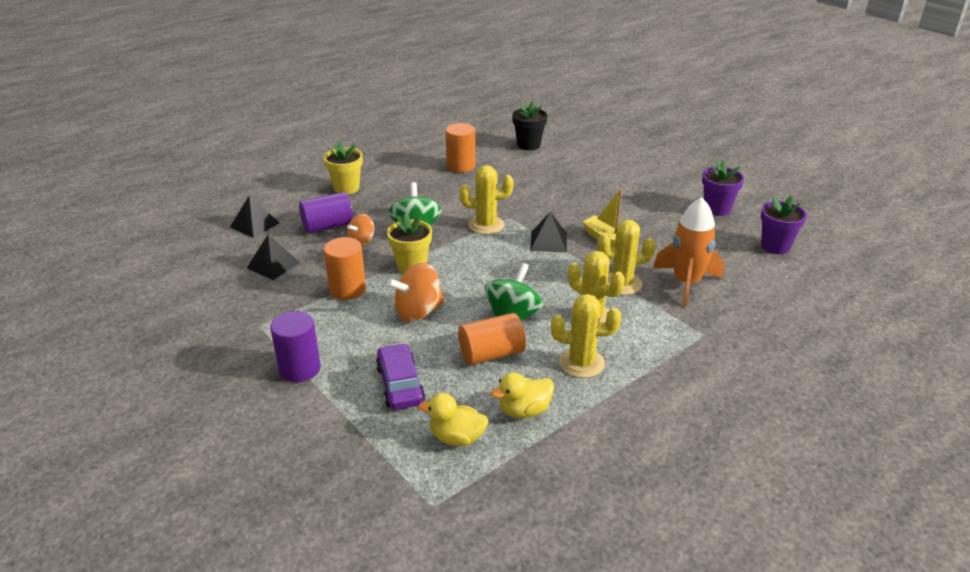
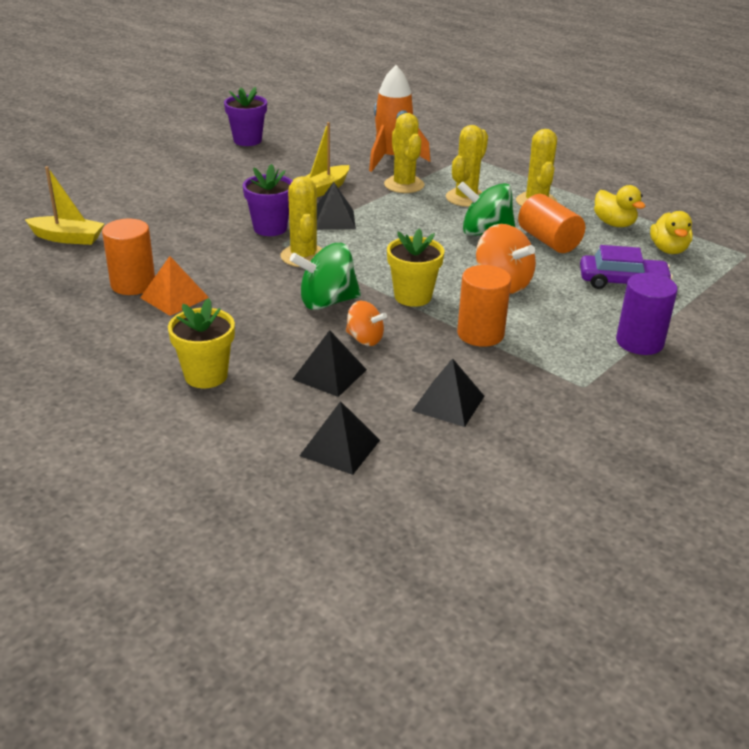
camera: 100 degrees left, 0 degrees up
(328, 226) = (329, 374): purple cylinder -> black pyramid
(400, 384) = (622, 282): purple car -> purple car turned 150 degrees counterclockwise
(440, 179) = (174, 297): none -> orange pyramid
(528, 145) = (68, 238): black flower pot -> yellow boat
(775, 246) = (316, 123): purple flower pot -> purple flower pot (270, 228)

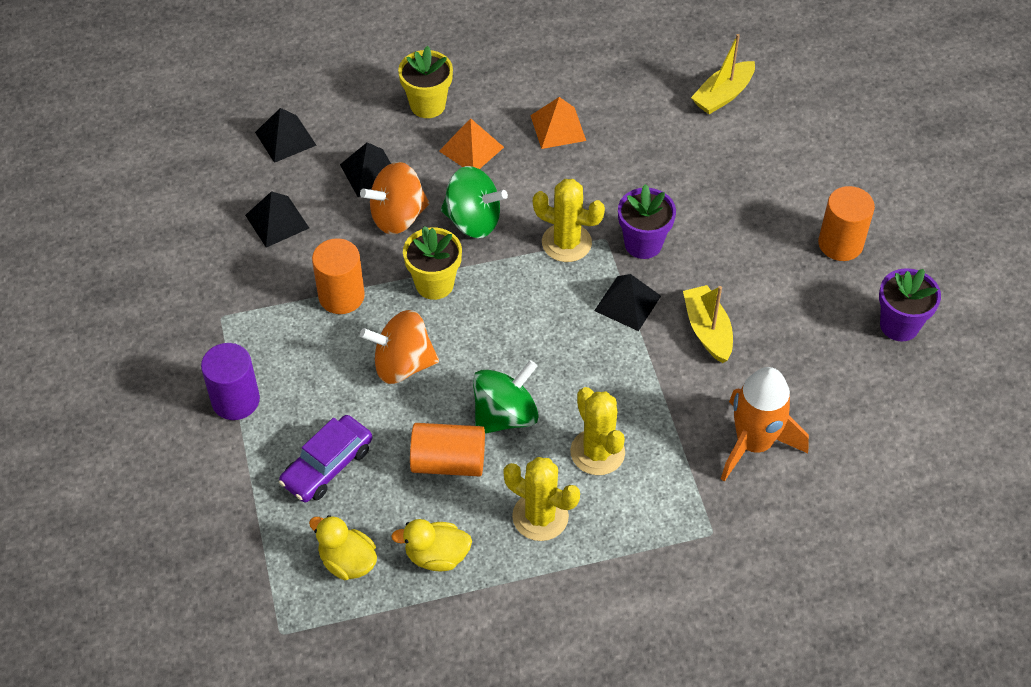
camera: 125 degrees right, 20 degrees up
(133, 284) = (601, 110): orange cylinder -> orange cylinder (840, 244)
(243, 331) = (471, 149): none -> orange pyramid
(327, 302) = (473, 221): green spinning top -> green spinning top turned 90 degrees clockwise
(364, 339) = (398, 217): orange spinning top -> orange spinning top, size x1.64
(404, 185) = (671, 412): yellow cactus -> none

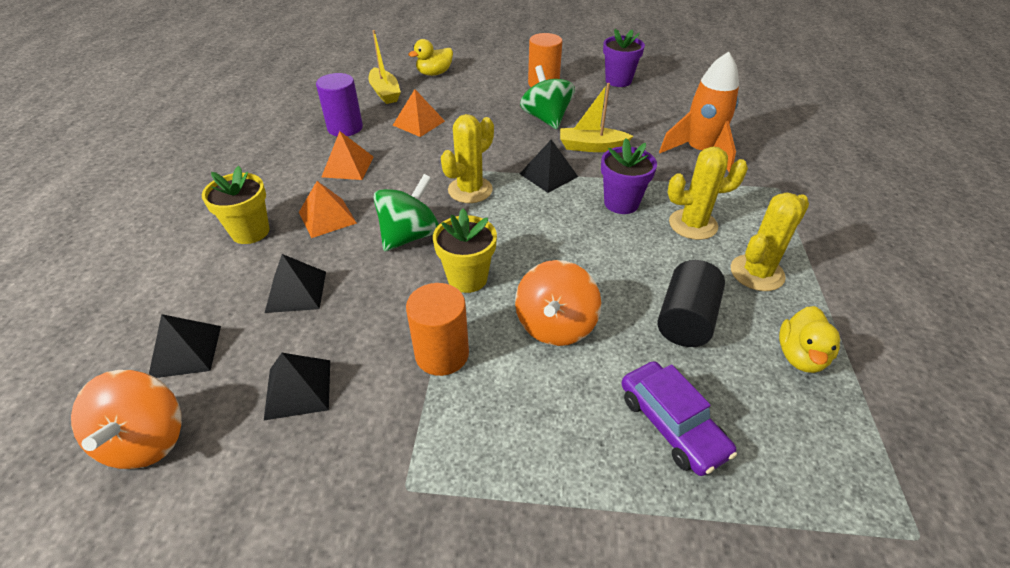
camera: 70 degrees left, 10 degrees down
(235, 400) = (548, 504): purple cylinder -> purple cylinder (345, 128)
(347, 561) = (808, 437): yellow duck -> yellow duck (434, 73)
(398, 217) = (368, 284): orange spinning top -> orange spinning top (147, 440)
(448, 462) = (685, 319): orange cylinder -> black cylinder
(505, 415) = (640, 268): green spinning top -> green spinning top (546, 118)
(643, 244) = (495, 155): purple flower pot -> purple flower pot (621, 203)
(672, 153) = (419, 123): none -> orange pyramid

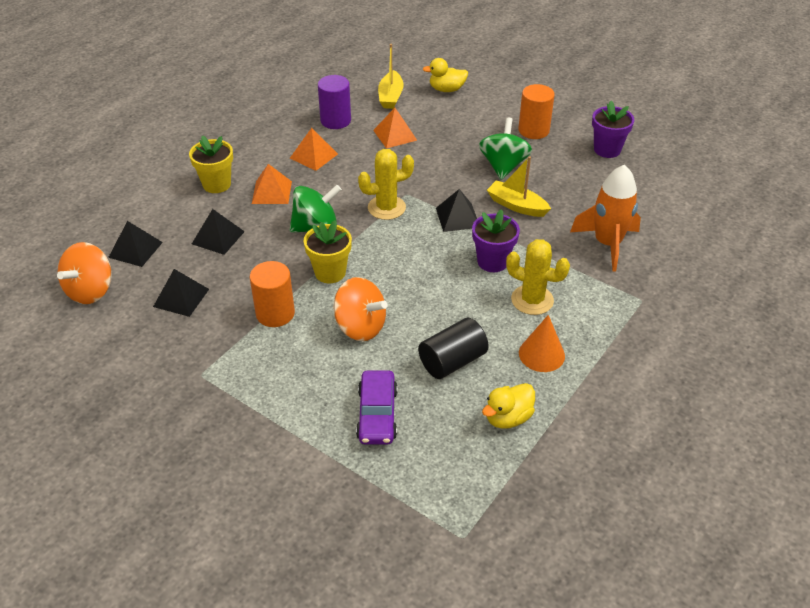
camera: 30 degrees right, 0 degrees up
(555, 325) = (360, 327): orange spinning top -> orange spinning top turned 105 degrees counterclockwise
(757, 273) = (541, 354): yellow cactus -> orange cone

